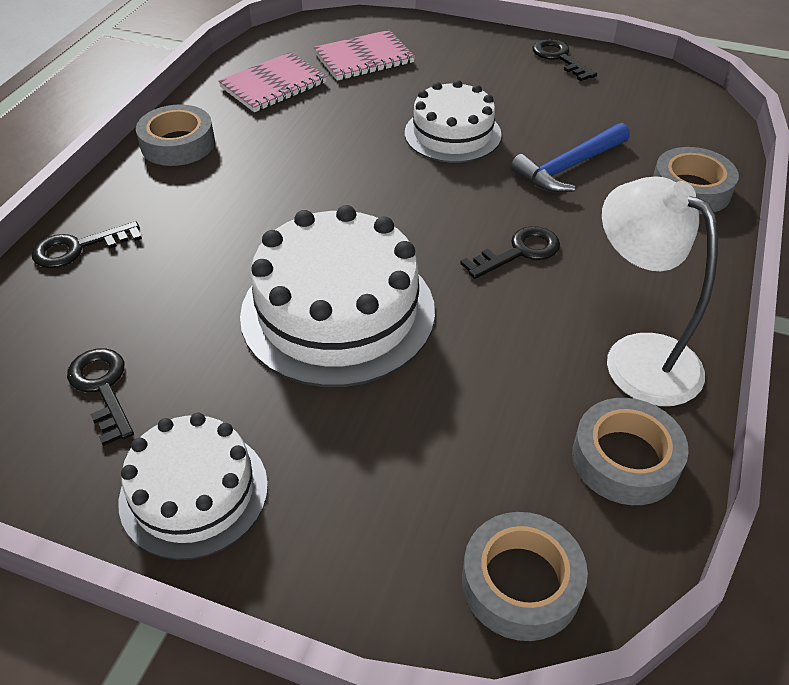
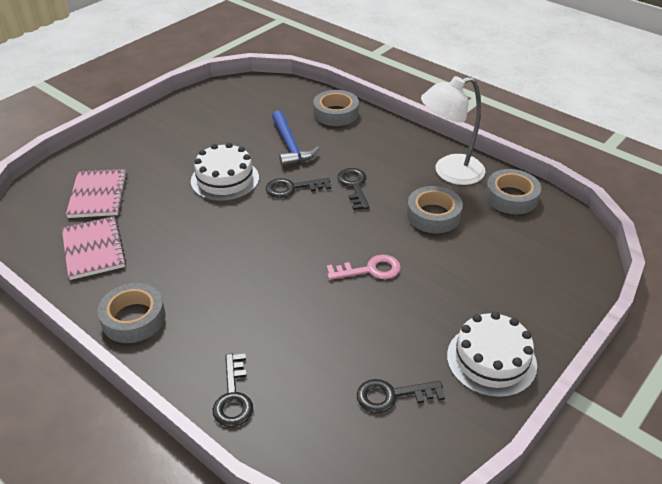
camera: 70 degrees left, 5 degrees down
(338, 312) = (370, 270): white cake -> pink key
(521, 582) = (571, 250): grey tape -> grey tape (433, 215)
(559, 58) = (176, 114): black key -> black key (292, 188)

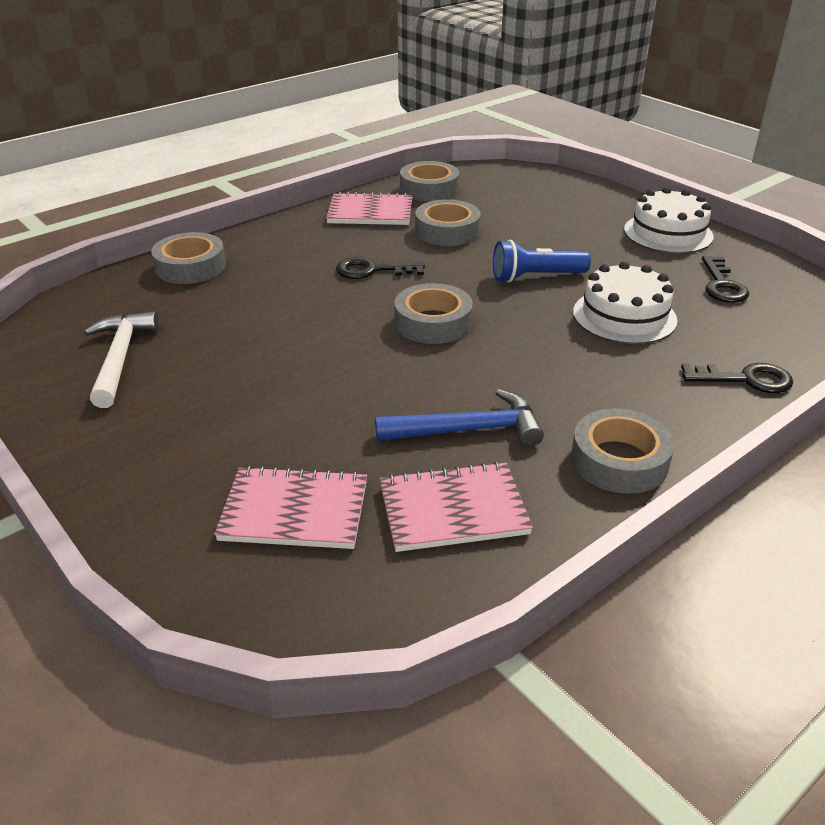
camera: 80 degrees left, 5 degrees down
(225, 179) = (310, 369): white cake -> white cake (624, 316)
(228, 114) = (120, 358): none -> white hammer
(288, 222) = (433, 322): none -> grey tape
(290, 146) = (252, 308): blue hammer -> blue hammer (468, 430)
(292, 188) = (358, 314): black key -> none
(370, 270) = (536, 277): pink key -> blue flashlight
(449, 172) = (370, 212): white lamp -> pink notebook

